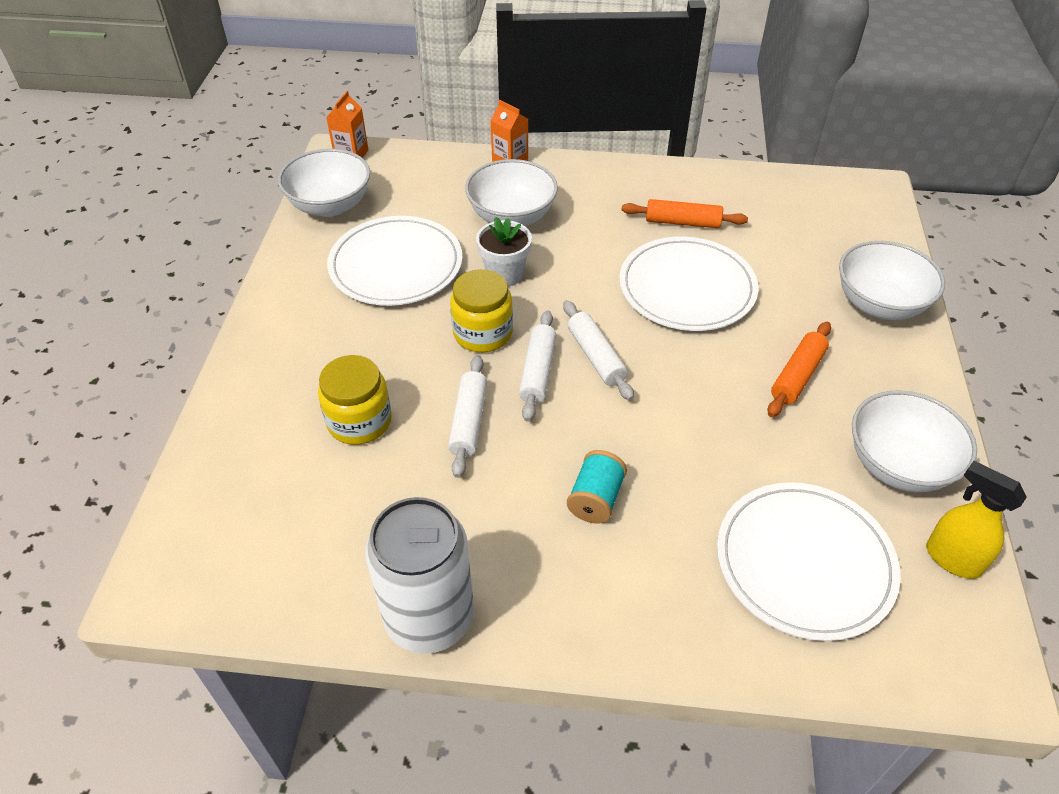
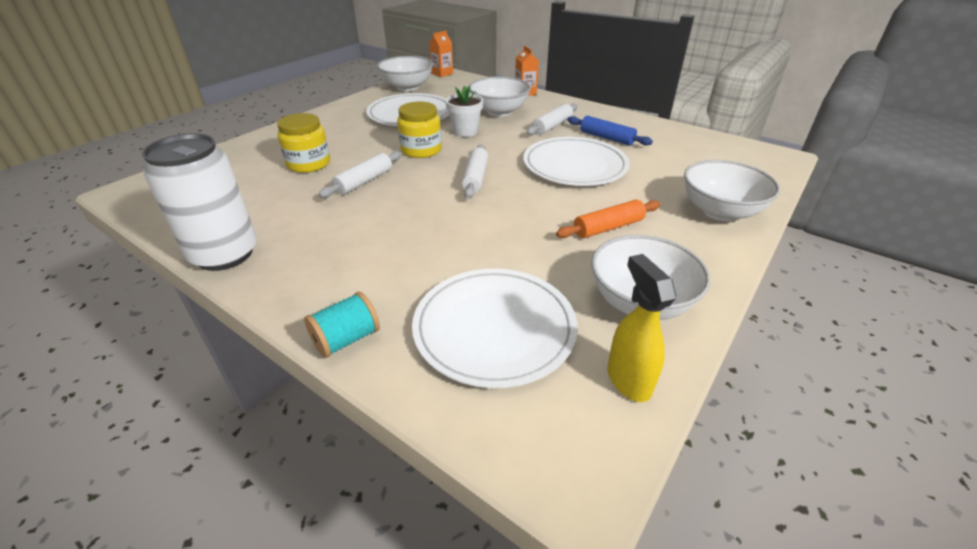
camera: 30 degrees right, 10 degrees down
(538, 372) = (431, 174): white rolling pin -> white rolling pin (552, 126)
(595, 499) = (391, 239): turquoise spool -> turquoise spool (346, 339)
(682, 222) = (606, 138): orange rolling pin -> blue rolling pin

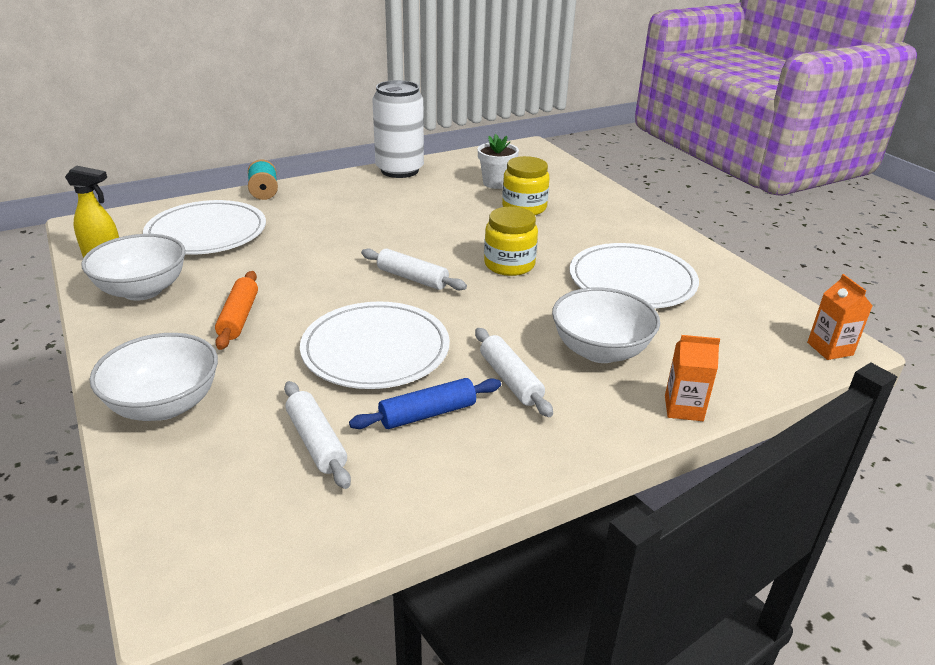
camera: 115 degrees right, 5 degrees down
(364, 181) = (461, 225): white rolling pin -> white rolling pin (316, 442)
(407, 87) = (755, 300): white bowl -> none
(465, 131) = (542, 303): white flower pot -> white flower pot (496, 183)

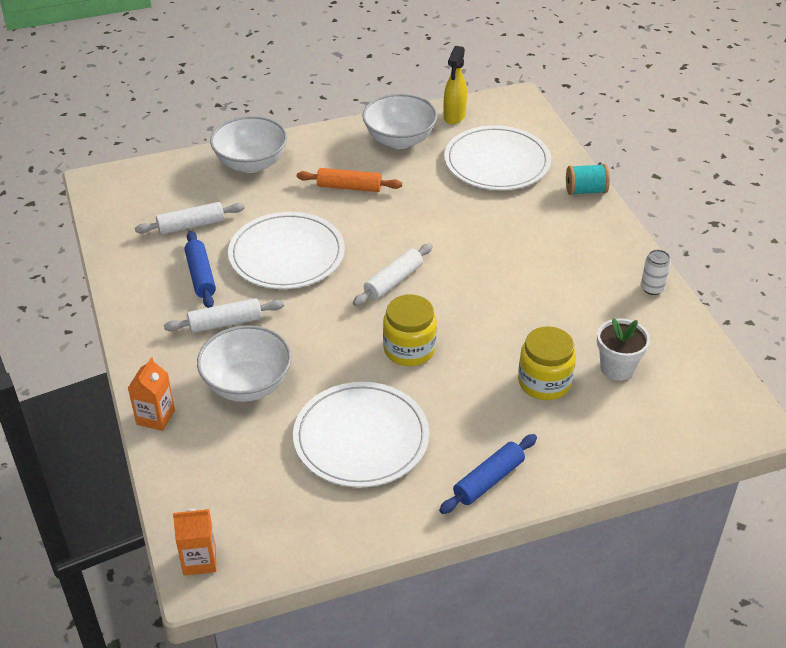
camera: 100 degrees right, 10 degrees up
(399, 170) = (652, 288): white can -> white can, size x0.42
(640, 226) = (488, 480): none -> blue rolling pin

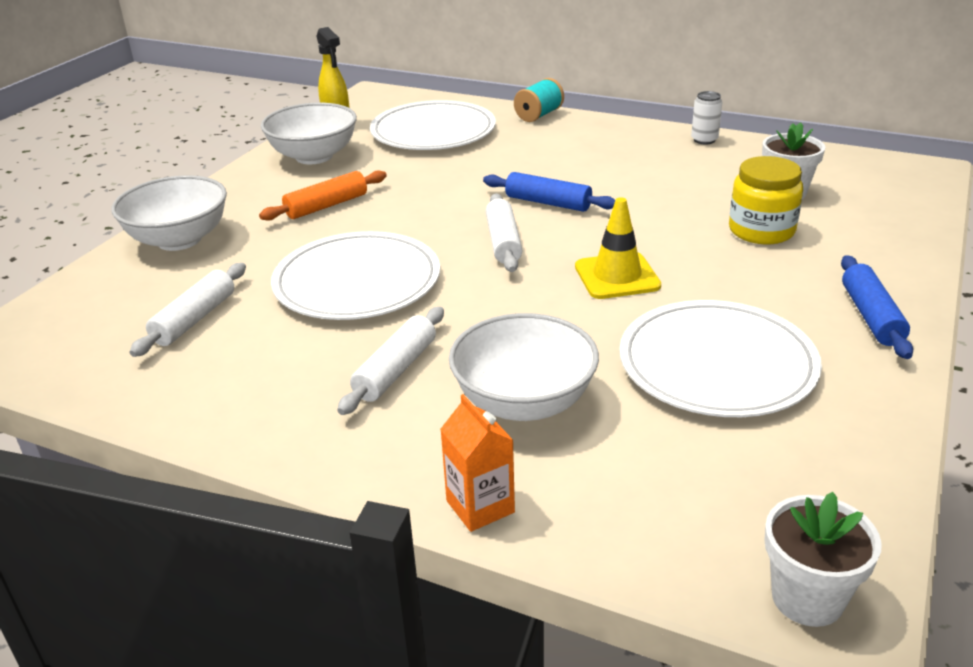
camera: 45 degrees left, 10 degrees down
(199, 560) = (807, 598): orange carton -> white flower pot
(201, 276) = (288, 351): blue rolling pin -> blue rolling pin (548, 203)
(409, 349) = (617, 276): yellow jar -> yellow traffic cone

